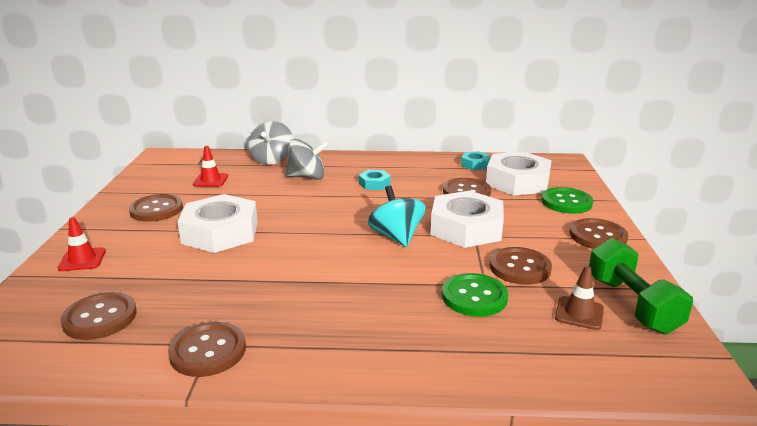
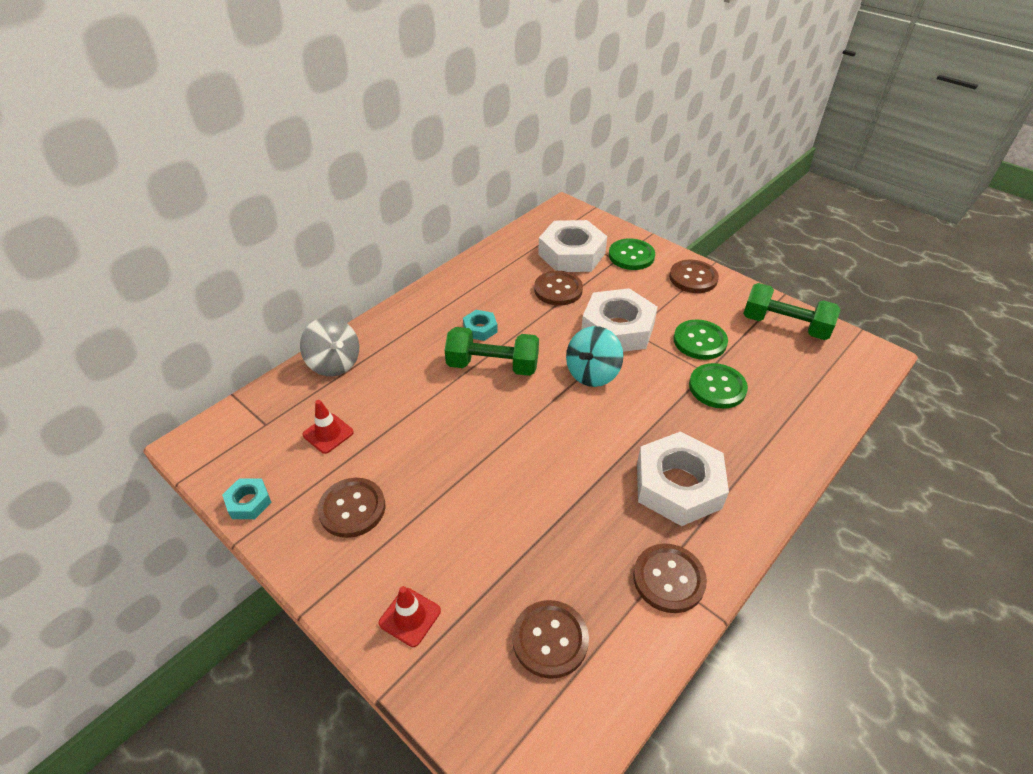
camera: 50 degrees left, 20 degrees up
(220, 232) = (464, 480): white nut -> white nut (678, 485)
(307, 177) = (411, 361): grey spinning top -> none
(344, 201) = (492, 365): none -> green dumbbell
(396, 237) = (592, 373): turquoise spinning top -> turquoise spinning top turned 75 degrees counterclockwise
(475, 164) = (514, 253): turquoise nut -> turquoise nut (249, 502)
(520, 268) = (699, 341): brown button -> green button
(579, 313) = (776, 354): brown traffic cone -> none

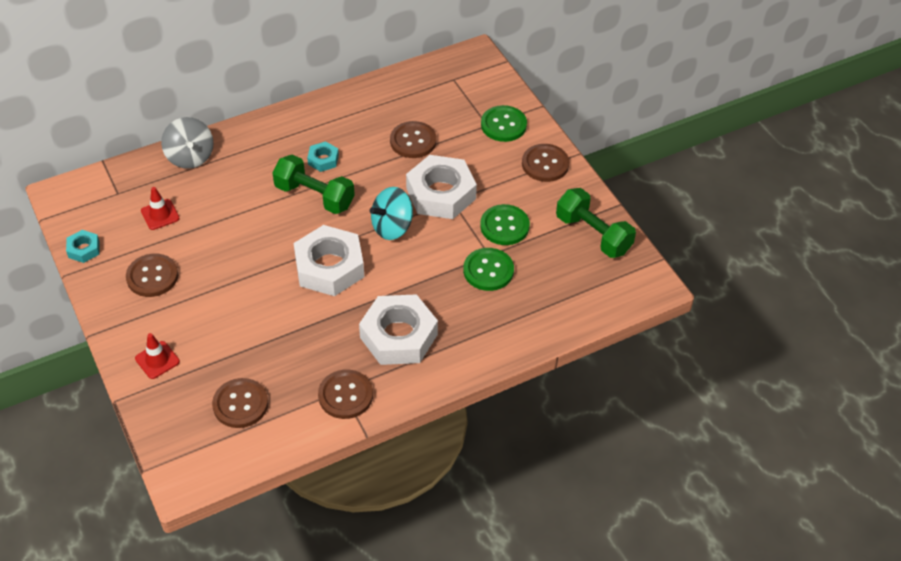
camera: 20 degrees right, 5 degrees up
(571, 254) = (449, 107): white nut -> white nut (329, 267)

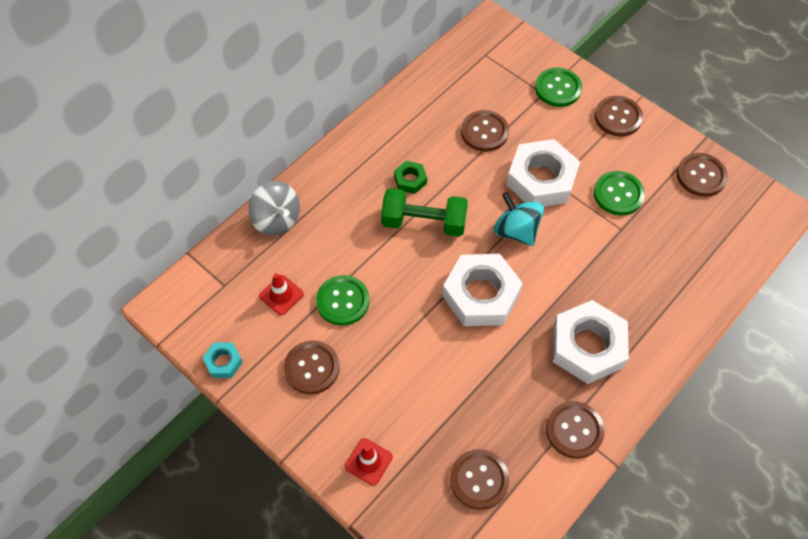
camera: 20 degrees left, 10 degrees up
(323, 160) = (410, 180): turquoise nut -> green nut
(392, 227) = (516, 231): turquoise spinning top -> turquoise spinning top turned 105 degrees clockwise
(488, 270) = (630, 246): green button -> green button (343, 301)
(593, 234) = (701, 176): green dumbbell -> brown button

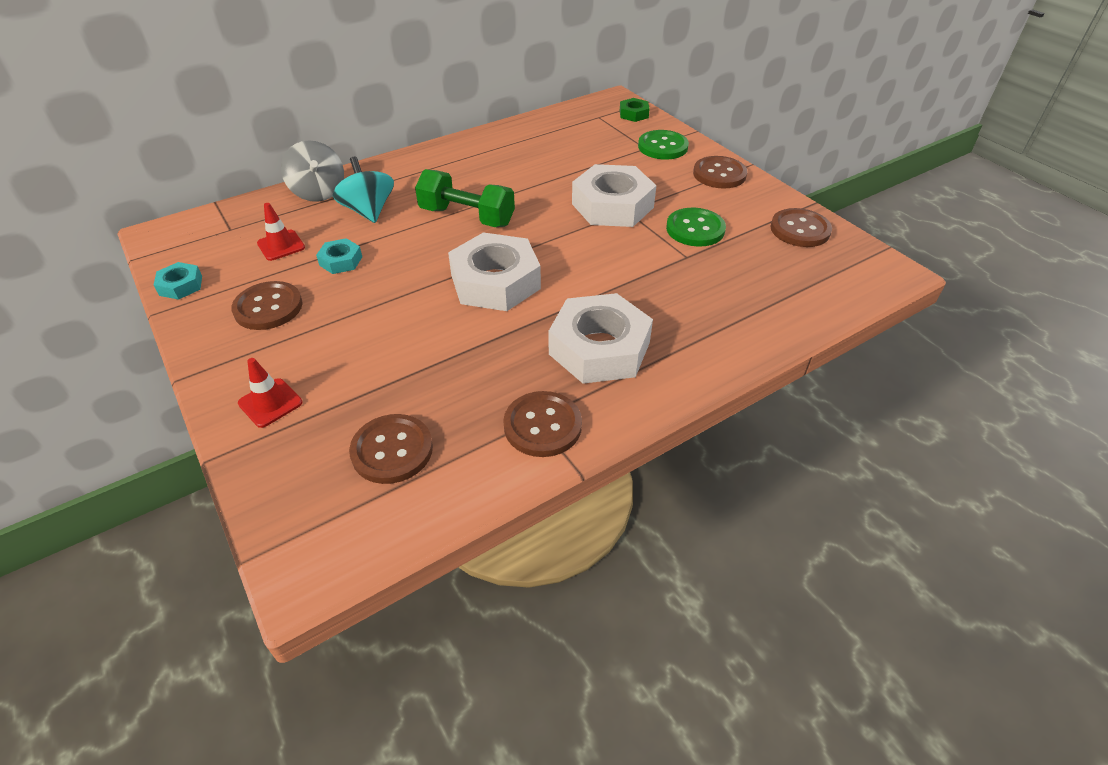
camera: 15 degrees right, 15 degrees down
(343, 301) = (341, 261): green button -> turquoise nut
(410, 180) = (472, 185): green nut -> green nut (633, 114)
(484, 132) = (569, 165): brown button -> none
(516, 231) = (564, 238): turquoise spinning top -> turquoise spinning top (368, 211)

